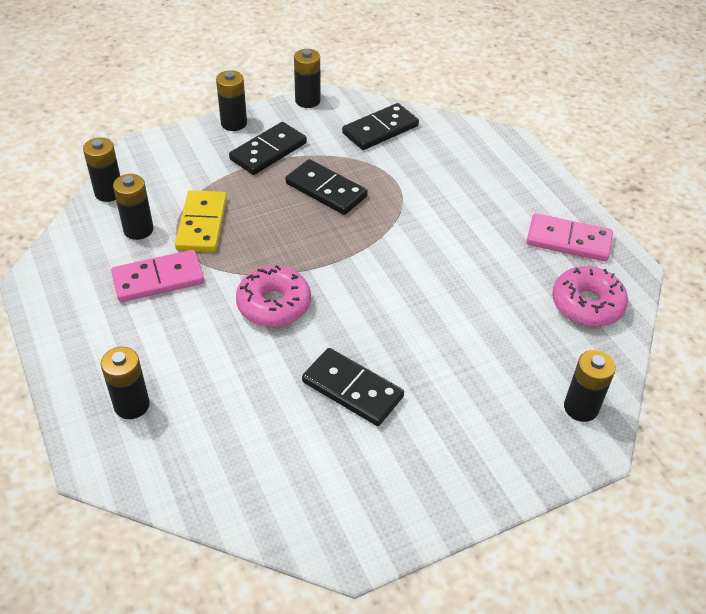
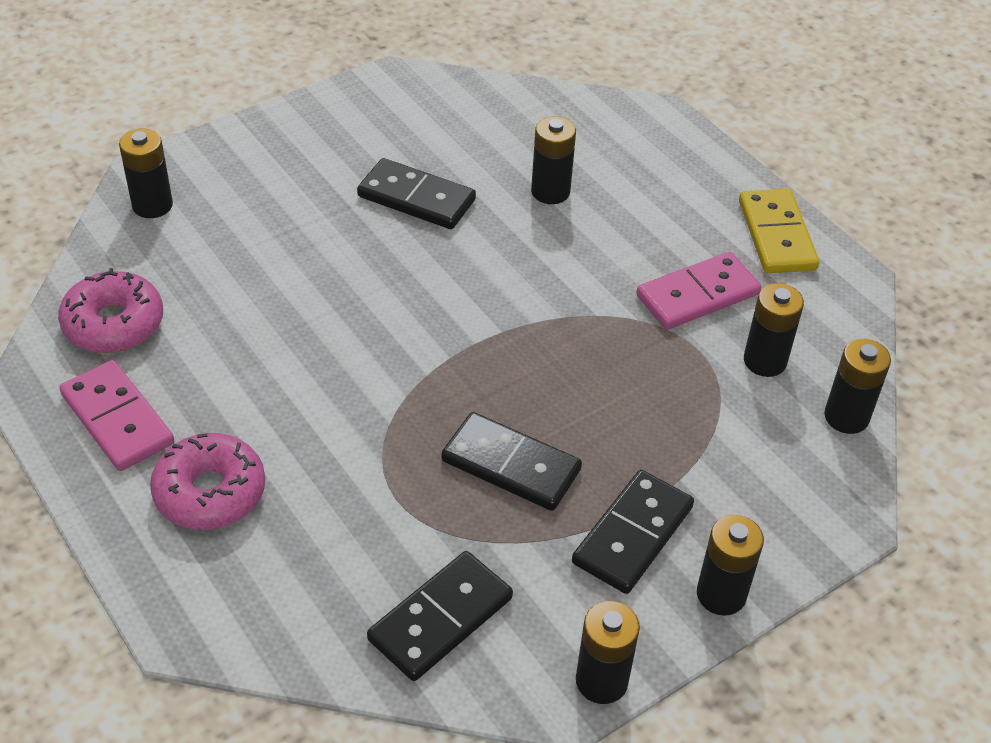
camera: 170 degrees right, 0 degrees up
(132, 405) = (651, 162): black battery -> black battery (550, 192)
(202, 224) = (679, 381): yellow domino -> yellow domino (777, 235)
(274, 304) = (535, 279): pink donut -> pink donut (210, 492)
(568, 241) = (118, 419): pink domino -> pink domino turned 45 degrees clockwise

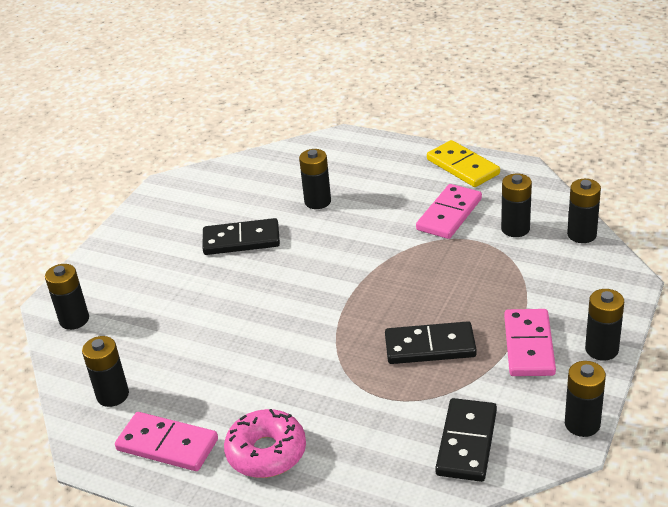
camera: 25 degrees left, 10 degrees down
(114, 324) = (113, 395): pink donut -> black battery
(633, 535) = (529, 345): black domino -> pink domino

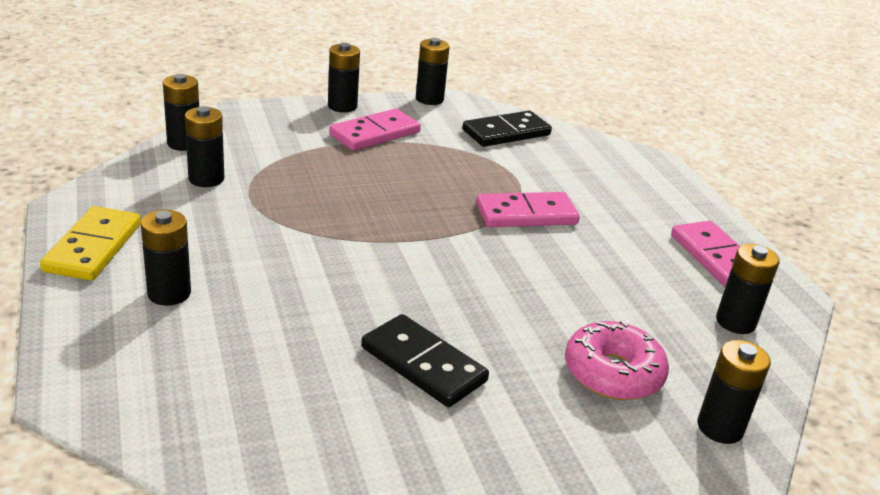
camera: 140 degrees left, 5 degrees down
(266, 452) = (642, 207): pink donut -> pink donut (613, 373)
(317, 201) = (276, 336): black battery -> black battery (169, 293)
(430, 346) = (433, 174): black domino -> none
(449, 214) = (214, 225): pink domino -> pink domino (526, 214)

